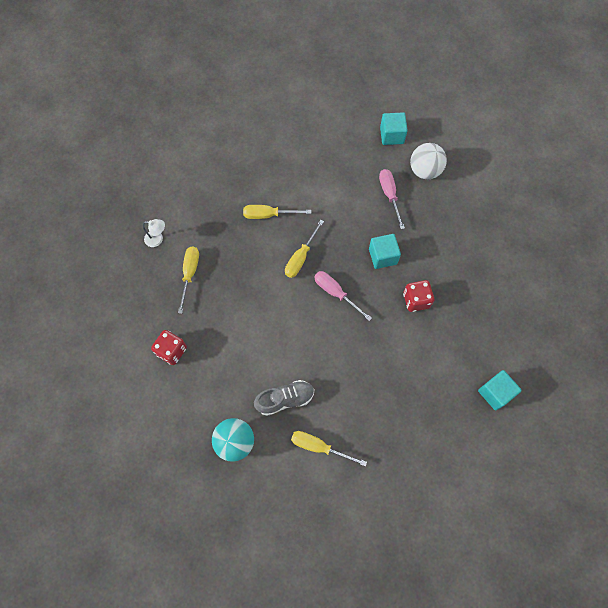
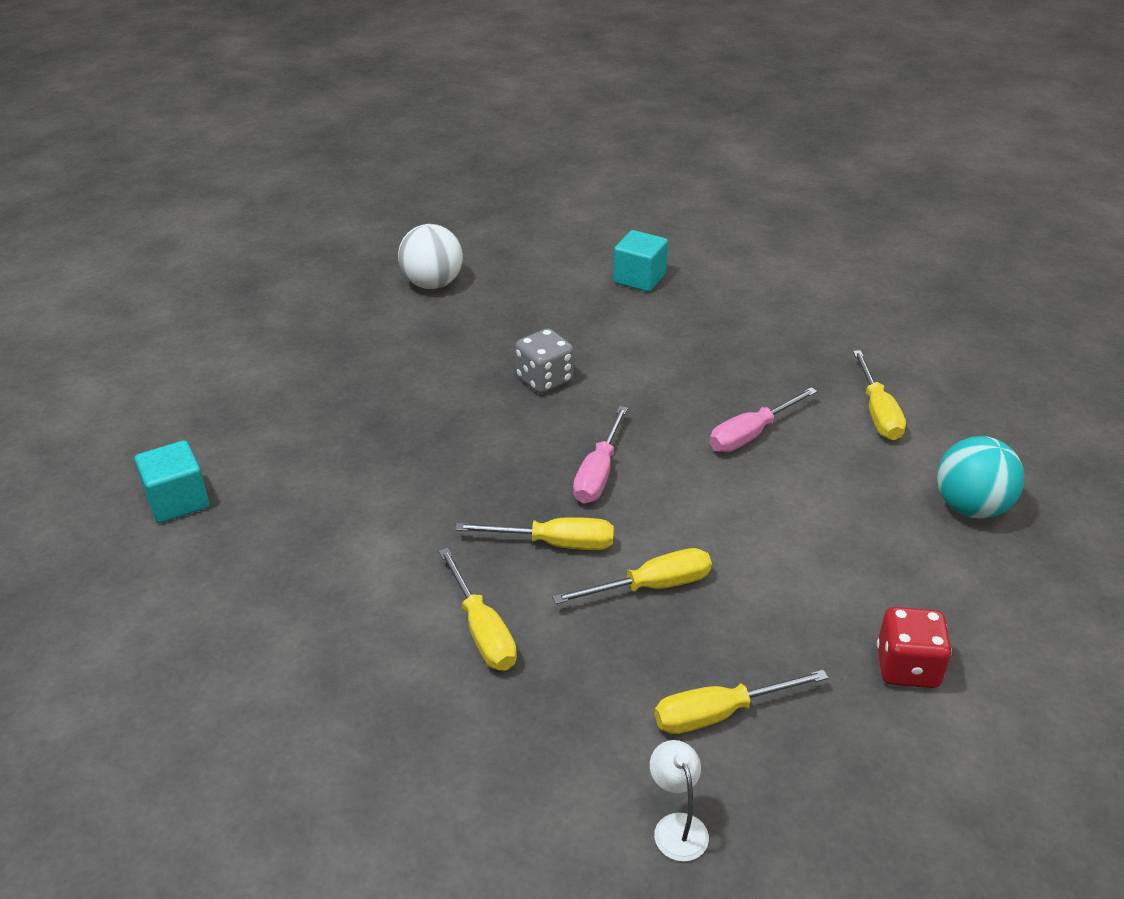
camera: 115 degrees left, 30 degrees down
(259, 282) = (651, 586): none -> yellow screwdriver
(285, 399) = (843, 473): grey shoe -> none
(383, 256) = (482, 437): turquoise cube -> none
(389, 195) = (338, 464): pink screwdriver -> pink screwdriver (751, 434)
(416, 300) = (544, 380): red dice -> grey dice
(425, 171) = (256, 434): white ball -> white ball (432, 284)

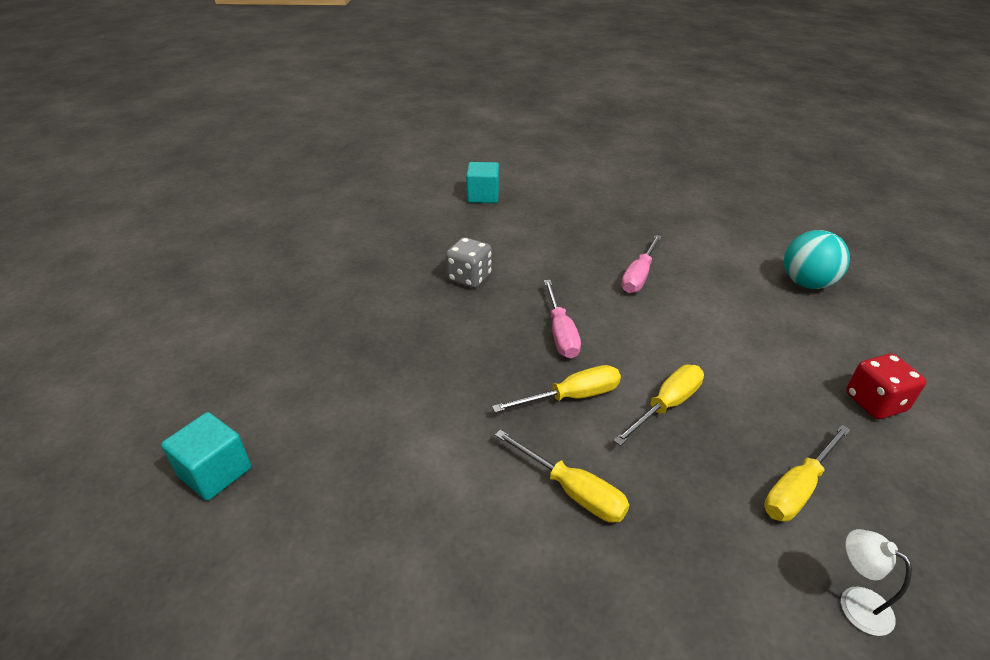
camera: 25 degrees left, 0 degrees up
(432, 284) = (335, 233): white ball -> none
(877, 413) = (701, 241): yellow screwdriver -> none

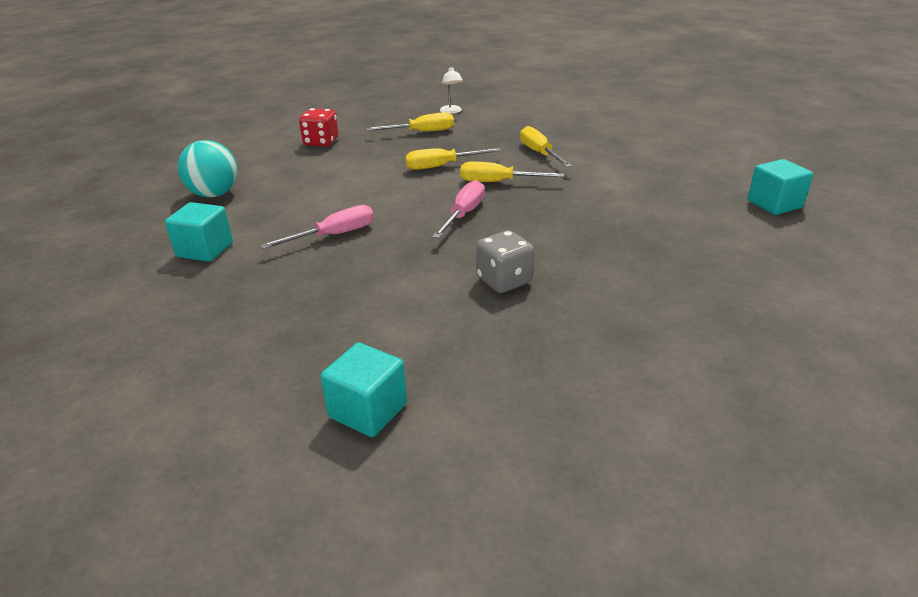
camera: 150 degrees left, 5 degrees down
(705, 238) = (205, 250): none -> turquoise cube

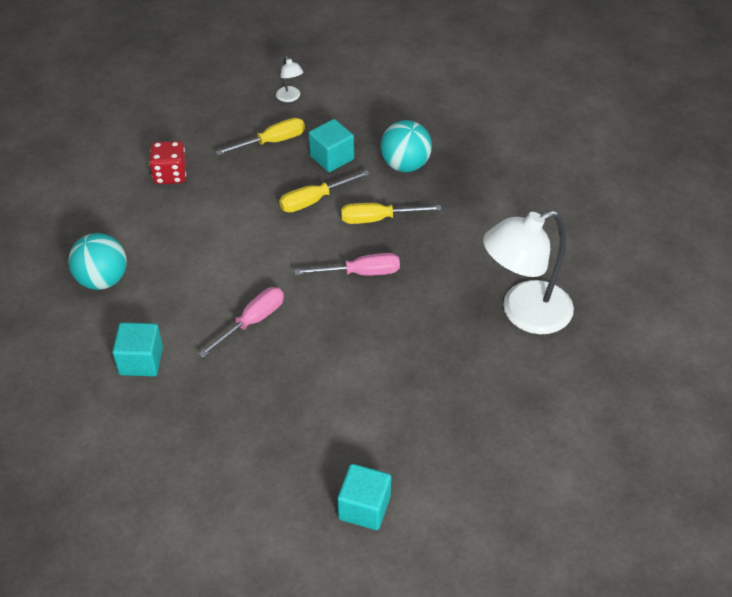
camera: 15 degrees left, 15 degrees up
(463, 214) = (361, 273): pink screwdriver -> pink screwdriver turned 75 degrees clockwise
(504, 281) = (422, 355): grey dice -> none
(539, 153) = (405, 165): yellow screwdriver -> turquoise ball
(635, 261) = (524, 313): none -> white lamp
(774, 204) = (630, 216): turquoise cube -> turquoise cube (332, 158)

